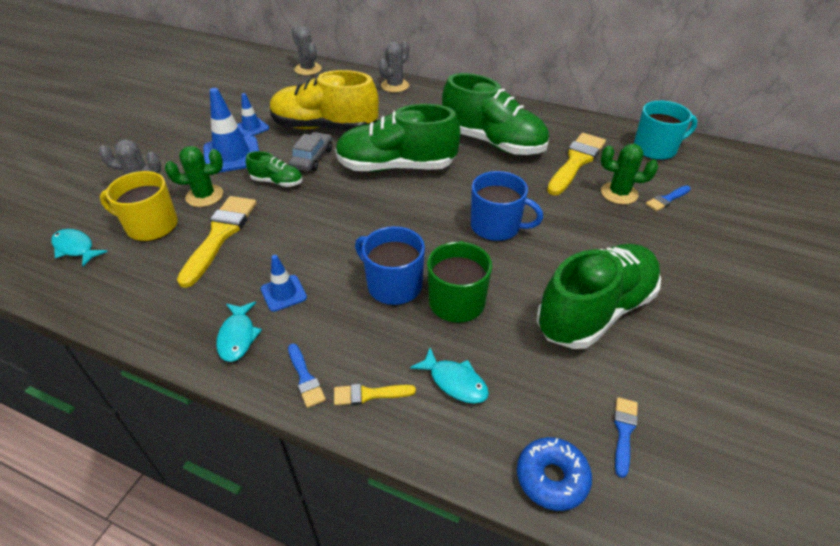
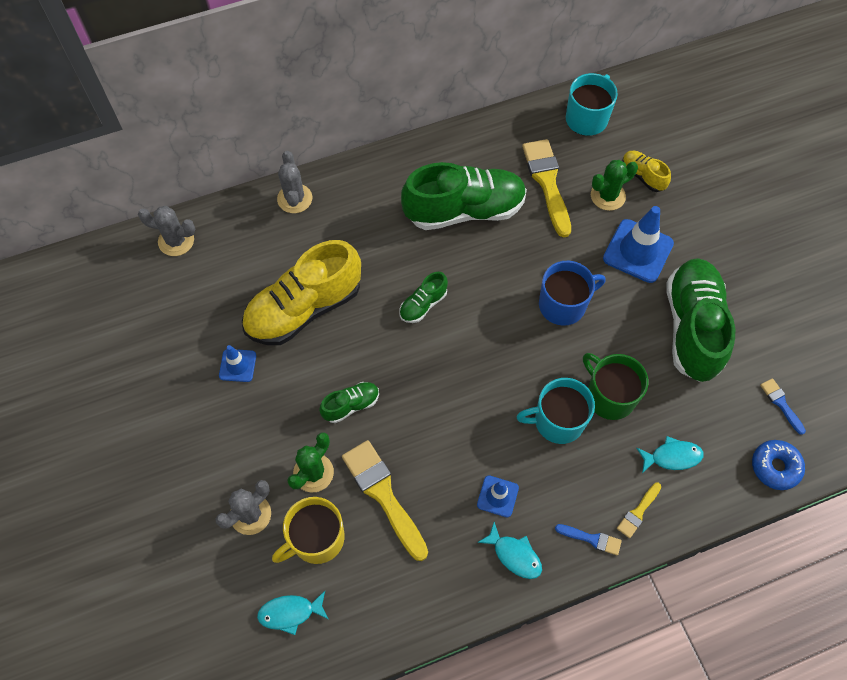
camera: 45 degrees left, 20 degrees up
(232, 155) = (269, 411): blue traffic cone -> blue traffic cone (638, 251)
(312, 158) = (343, 354): grey car -> none
(393, 285) = (557, 421): blue mug -> turquoise mug
(396, 167) = (423, 305): green shoe -> green shoe, size x0.46
(667, 199) = (642, 176): blue brush -> yellow shoe

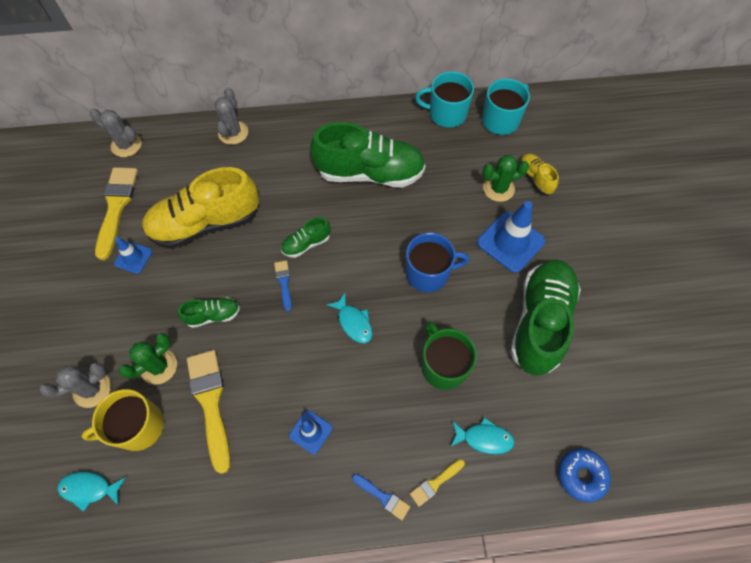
camera: 15 degrees right, 0 degrees up
(514, 555) = (306, 492): turquoise fish -> turquoise fish (353, 322)
(547, 182) = (449, 165): yellow brush -> yellow brush (116, 207)
(557, 421) = (388, 376): turquoise mug -> turquoise mug (446, 114)
(781, 404) = (604, 415): blue brush -> blue brush (284, 282)

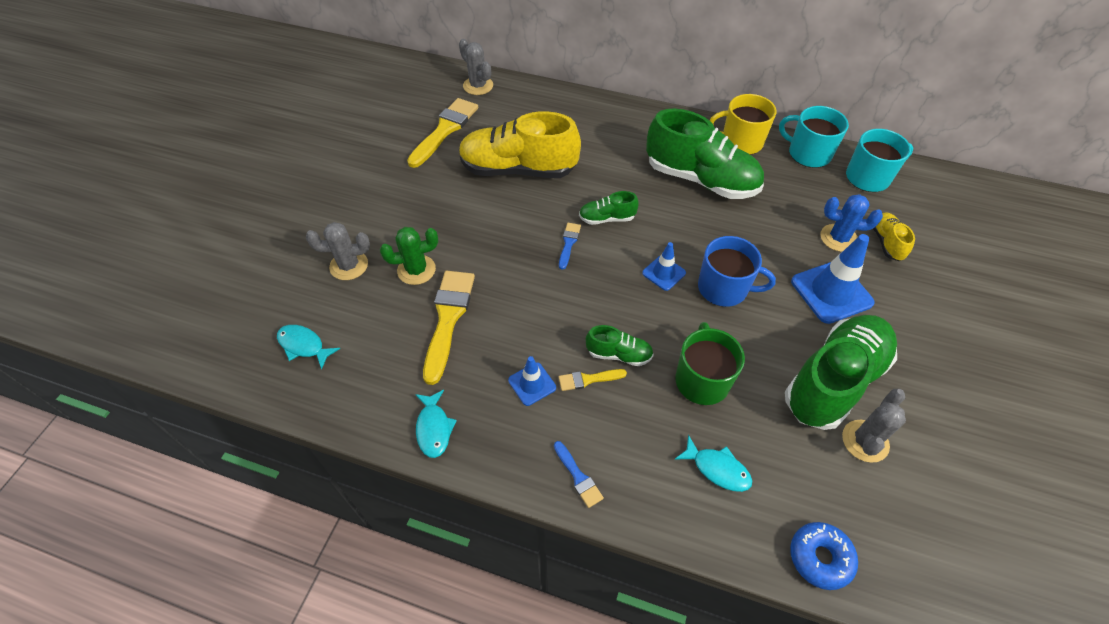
camera: 25 degrees right, 10 degrees down
(133, 258) = (439, 174): blue traffic cone -> blue traffic cone (663, 273)
(138, 427) = (372, 312): yellow mug -> yellow mug (740, 142)
(213, 315) = (487, 246): green shoe -> green shoe (619, 354)
(233, 133) = (580, 105): grey cactus -> grey cactus (865, 441)
(353, 322) = (623, 303): turquoise fish -> turquoise fish (434, 428)
(435, 483) = (641, 489): yellow brush -> yellow brush (588, 379)
(498, 188) = (838, 238): green cactus -> blue cactus

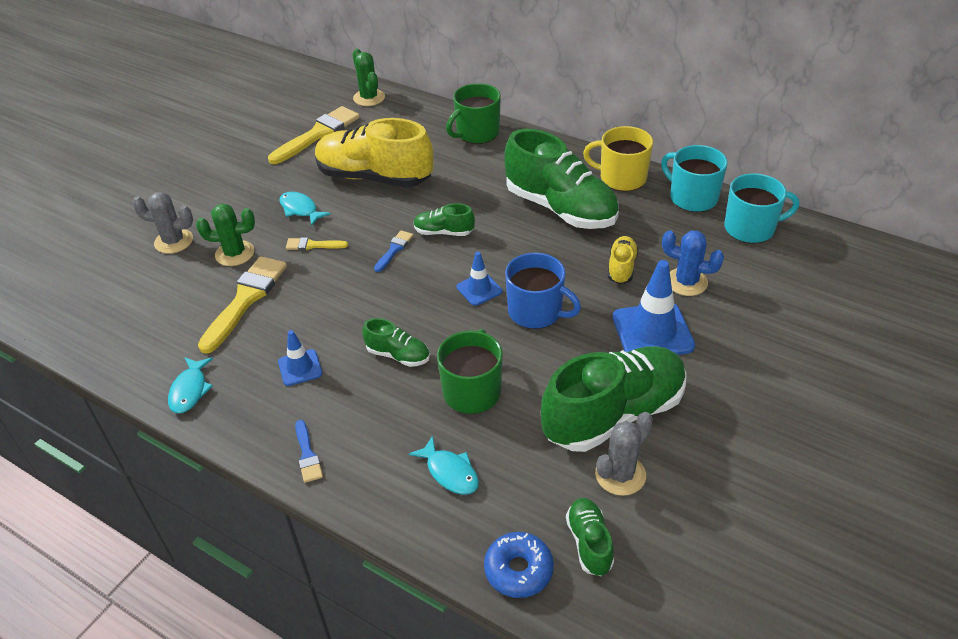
camera: 15 degrees right, 10 degrees down
(304, 345) = (103, 303): turquoise fish -> turquoise fish (300, 209)
(478, 86) = (369, 98): grey cactus -> green cactus
(588, 379) = (357, 372): yellow brush -> yellow brush (313, 245)
(594, 111) = (477, 133): none -> green mug
(868, 516) = (589, 543): none -> green shoe
(886, 242) = (739, 293): yellow shoe -> yellow shoe (621, 267)

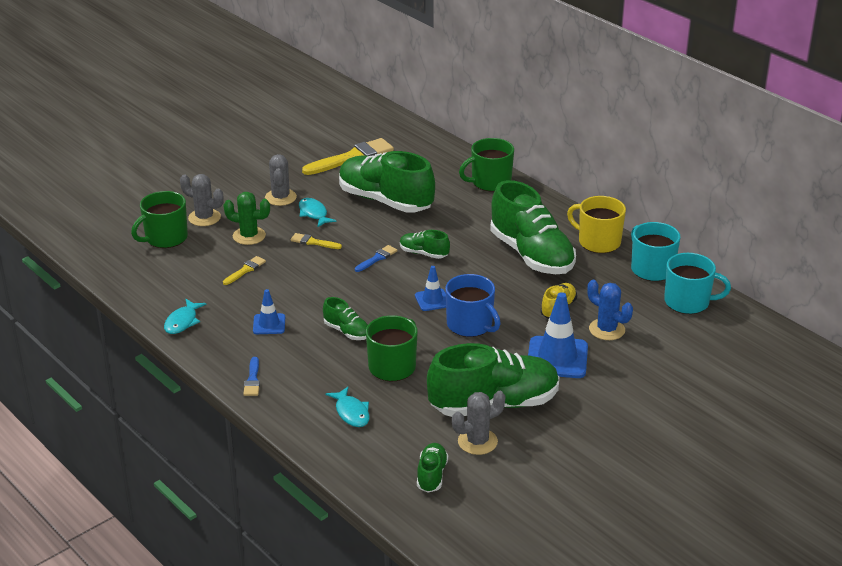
camera: 15 degrees right, 10 degrees down
(134, 278) = (165, 238): none -> green mug
(245, 299) = (245, 270): yellow brush -> yellow brush, size x0.49
(255, 197) = (280, 197): none -> grey cactus
(369, 98) = (409, 135): green cactus -> none
(374, 177) = (385, 201): yellow shoe -> green shoe
(518, 570) = (372, 479): blue donut -> none

